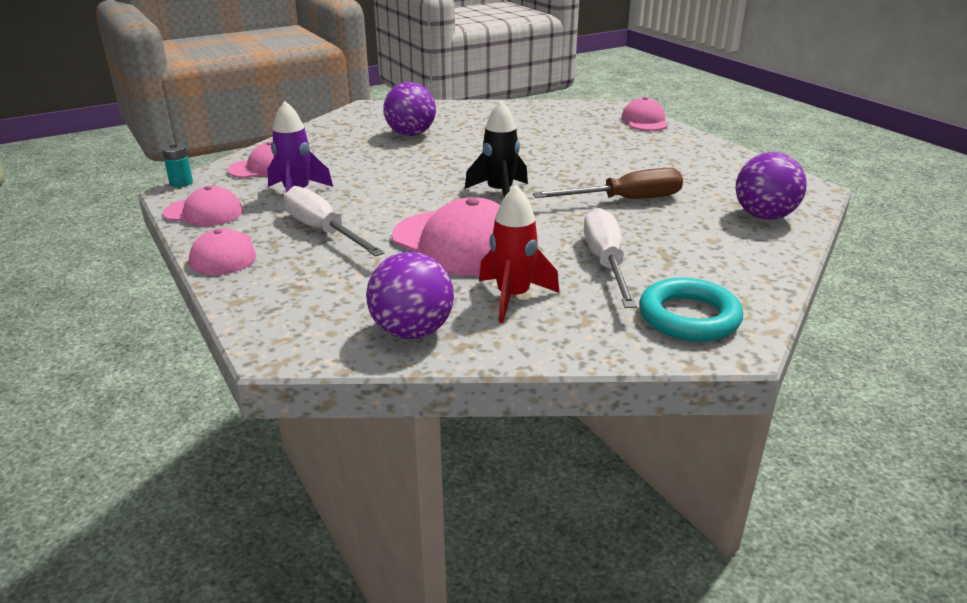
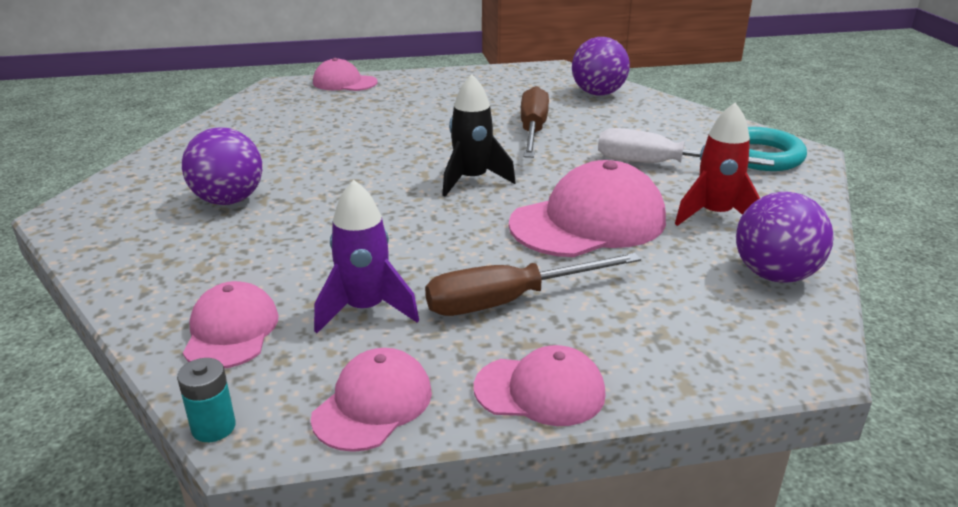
camera: 70 degrees left, 0 degrees up
(323, 231) = (509, 301): white screwdriver -> brown screwdriver

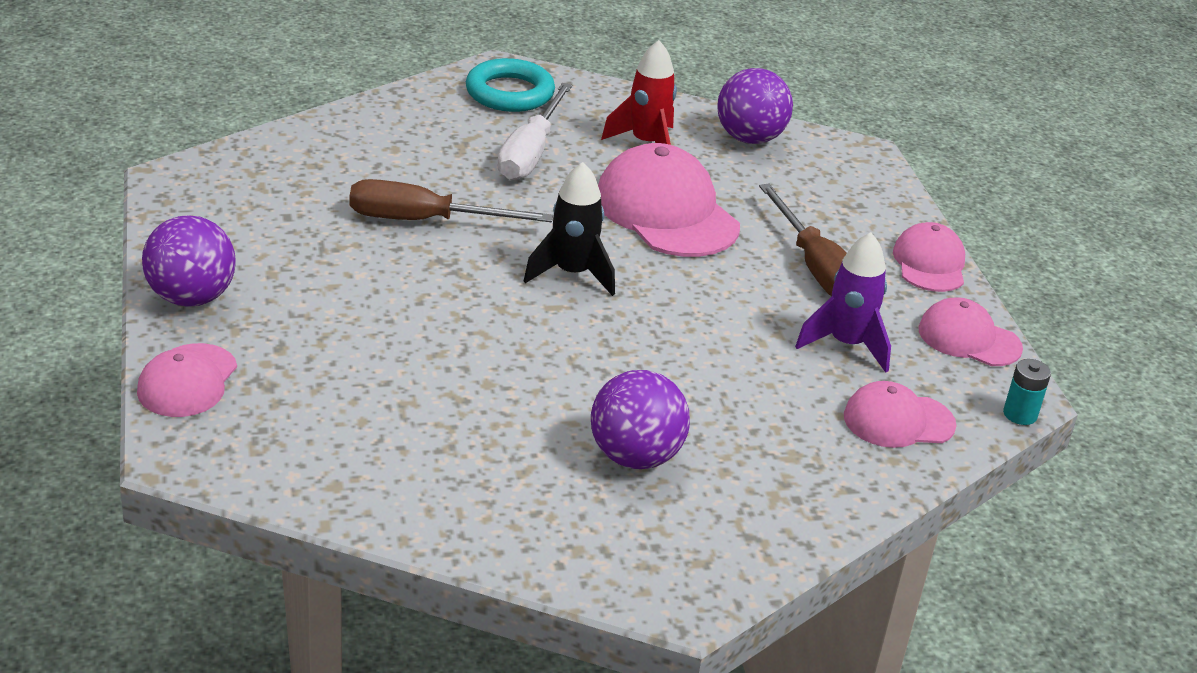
camera: 95 degrees left, 5 degrees up
(598, 93) = (295, 159): purple ball -> purple ball (191, 298)

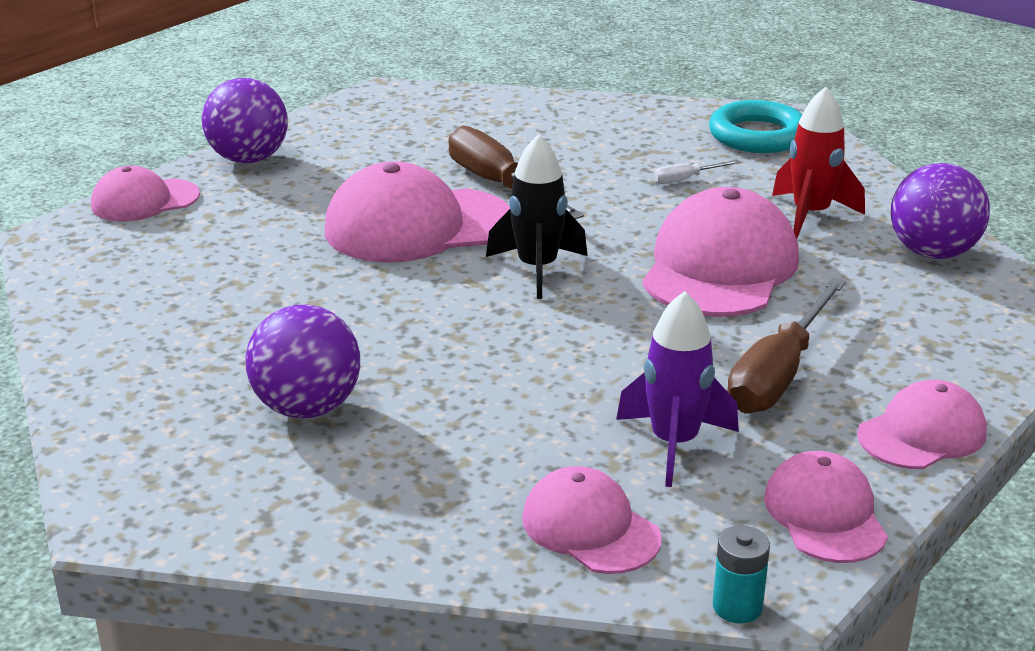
camera: 55 degrees right, 5 degrees down
(435, 284) = (417, 226): none -> pink cap
(530, 152) = (686, 179): white screwdriver -> white screwdriver, size x0.45

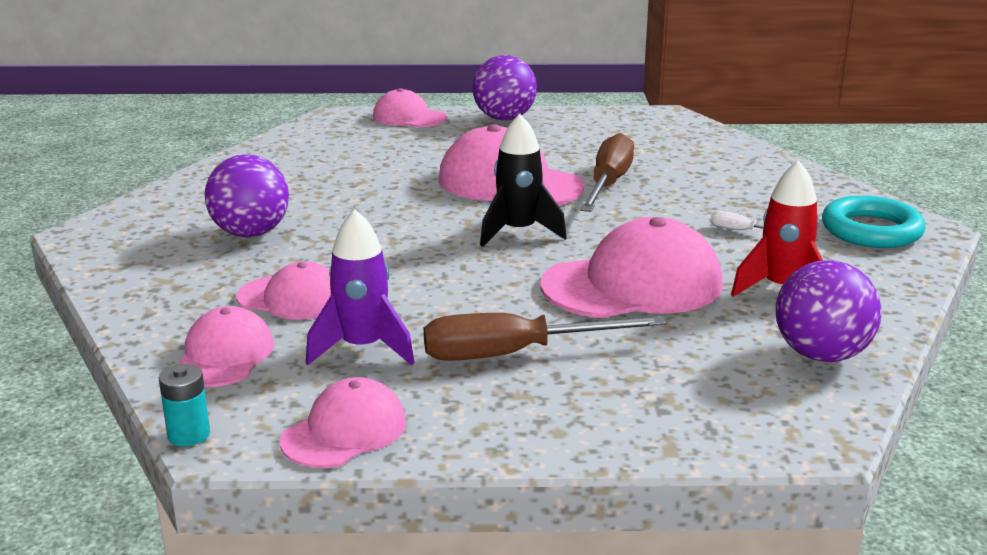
camera: 50 degrees right, 5 degrees down
(922, 434) = (515, 437): pink cap -> pink cap (291, 298)

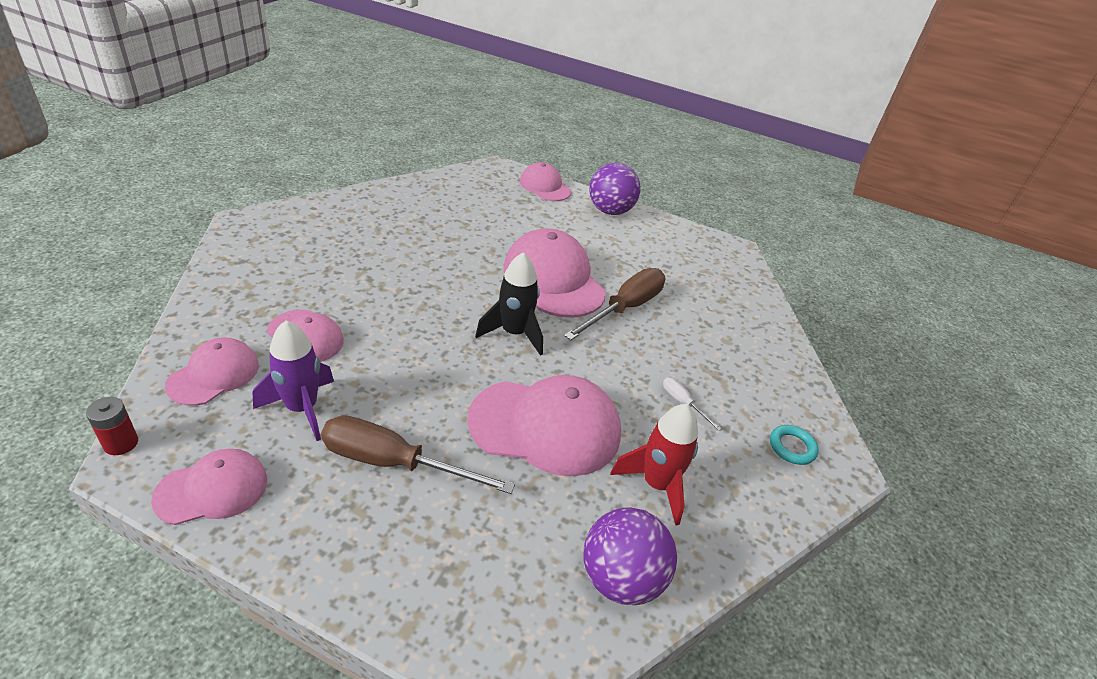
camera: 20 degrees right, 15 degrees up
(189, 435) = (121, 443): turquoise battery -> red battery
(250, 233) = (340, 262): purple ball -> none
(871, 230) = (792, 447): turquoise ring -> turquoise ring, size x0.54

